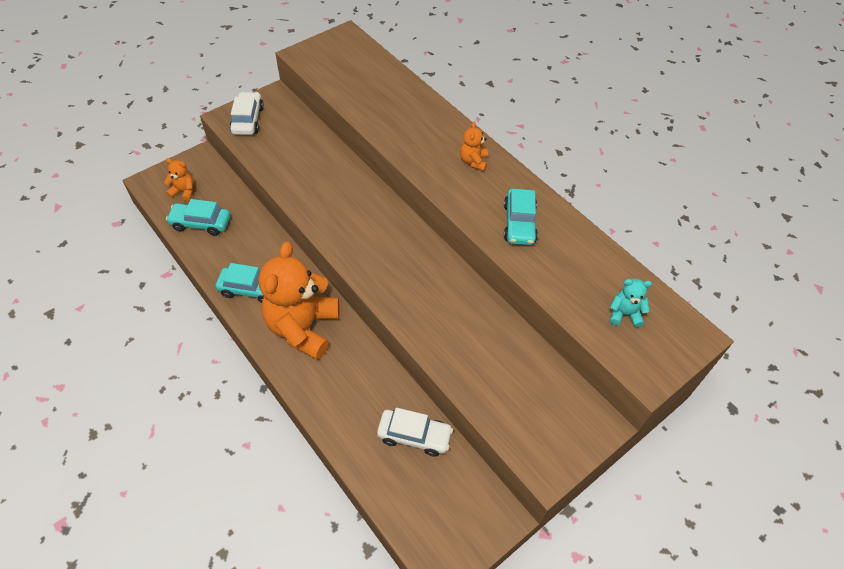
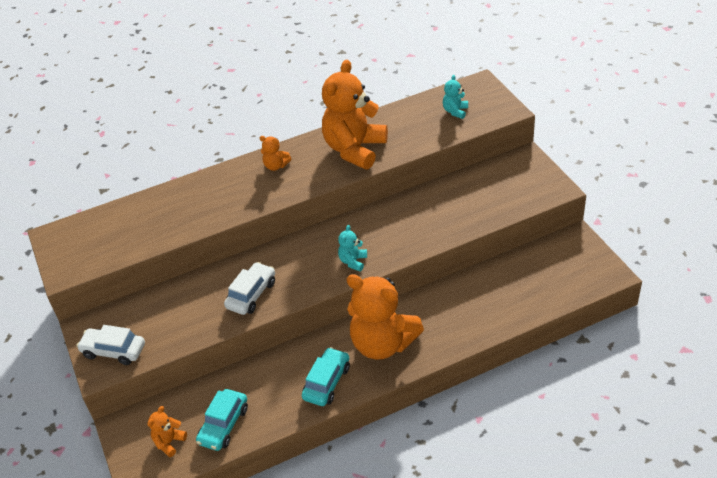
camera: 70 degrees left, 10 degrees down
(378, 268) = (353, 261): none -> turquoise teddy bear
(414, 436) = (504, 278): white car -> white car (251, 294)
(519, 223) = (355, 149): turquoise car -> orange teddy bear

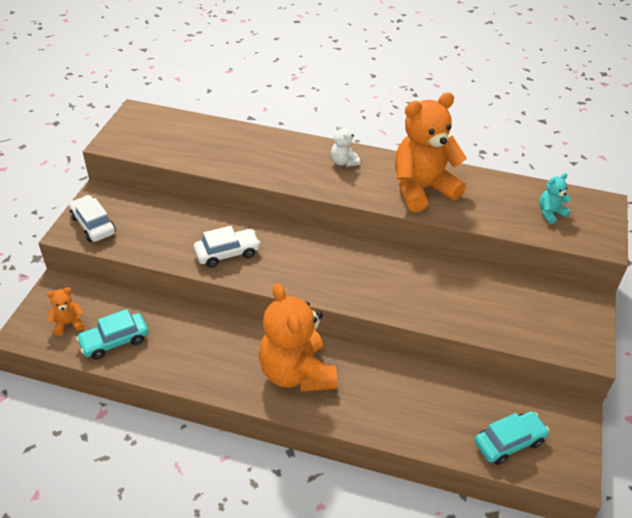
camera: 35 degrees right, 0 degrees up
(276, 166) = (343, 162): orange teddy bear -> white teddy bear
(327, 382) = (219, 369): turquoise car -> turquoise car (509, 442)
(353, 261) = (331, 284): turquoise teddy bear -> none

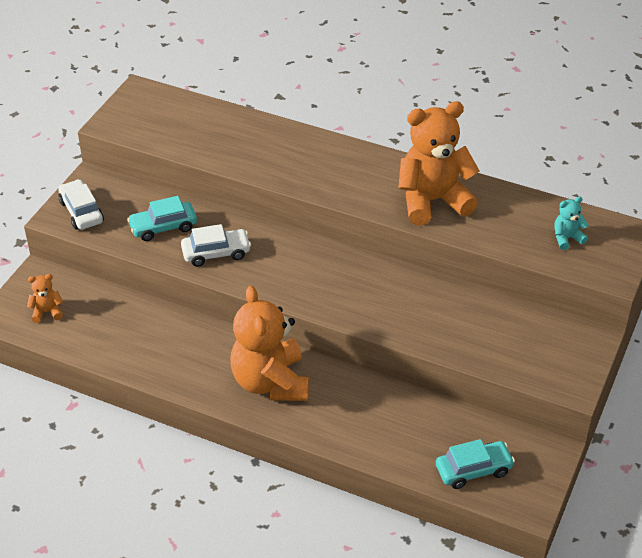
camera: 10 degrees right, 0 degrees up
(114, 341) = (91, 334): turquoise car -> turquoise car (163, 227)
(343, 162) = (354, 164): white teddy bear -> none

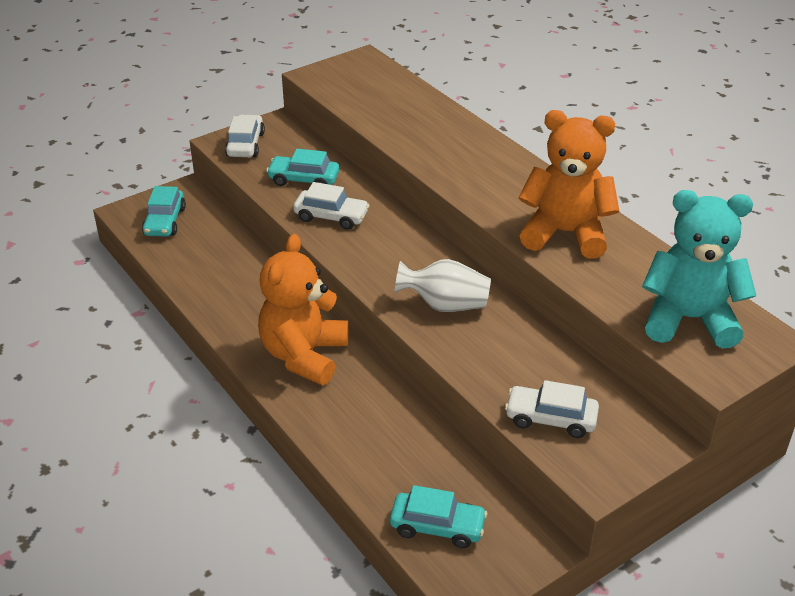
camera: 30 degrees right, 5 degrees down
(47, 312) = (165, 221): orange teddy bear -> turquoise car
(368, 295) = (445, 305): none -> white vase
(511, 354) = (550, 419): none -> white car
(567, 238) = (689, 319): turquoise teddy bear -> turquoise teddy bear, size x2.34

